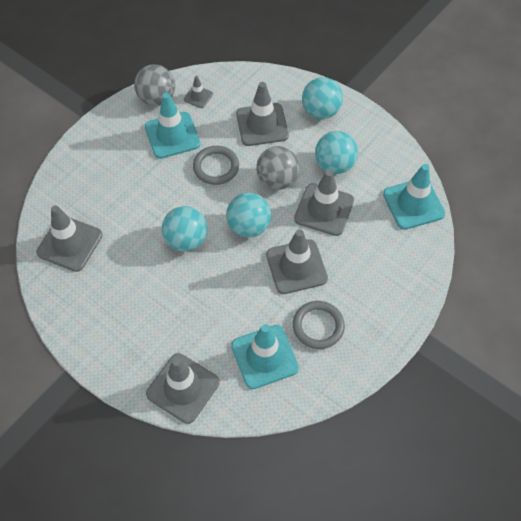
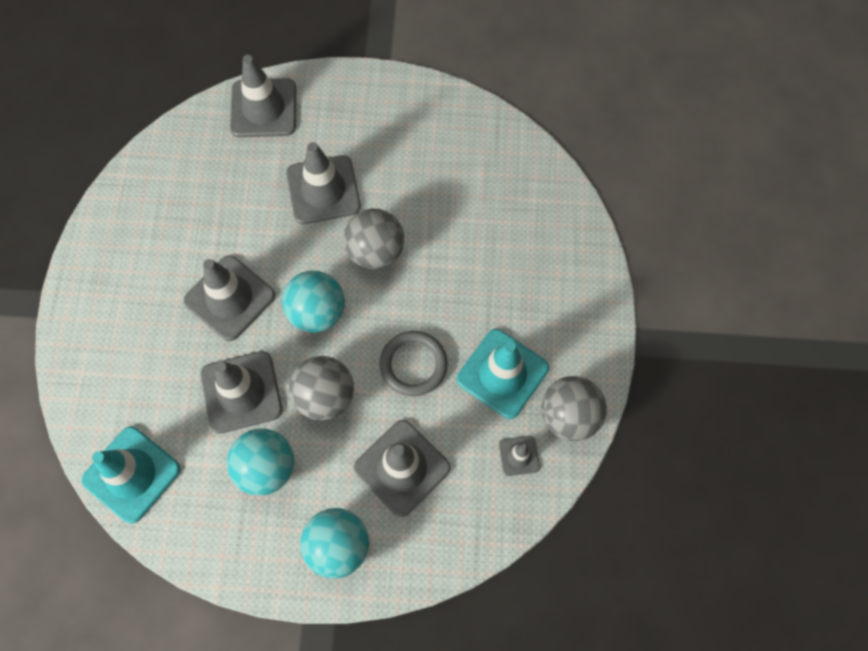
camera: 145 degrees right, 10 degrees up
(69, 244) = (496, 169): grey traffic cone -> grey traffic cone (323, 190)
(186, 240) = (375, 251): turquoise ball -> grey ball
(264, 357) = (202, 183): turquoise traffic cone -> none
(318, 326) = (165, 247): grey ring -> none

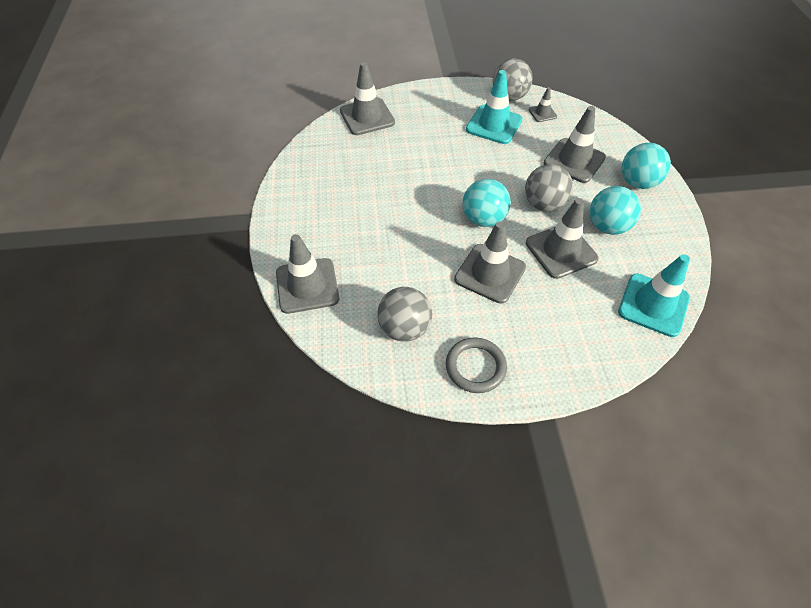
camera: 100 degrees left, 15 degrees down
(323, 190) = (380, 232): grey traffic cone -> grey traffic cone (367, 117)
(375, 251) = (425, 194): grey ball -> grey ball (404, 328)
(413, 364) = (503, 164): grey ring -> grey ring (475, 367)

